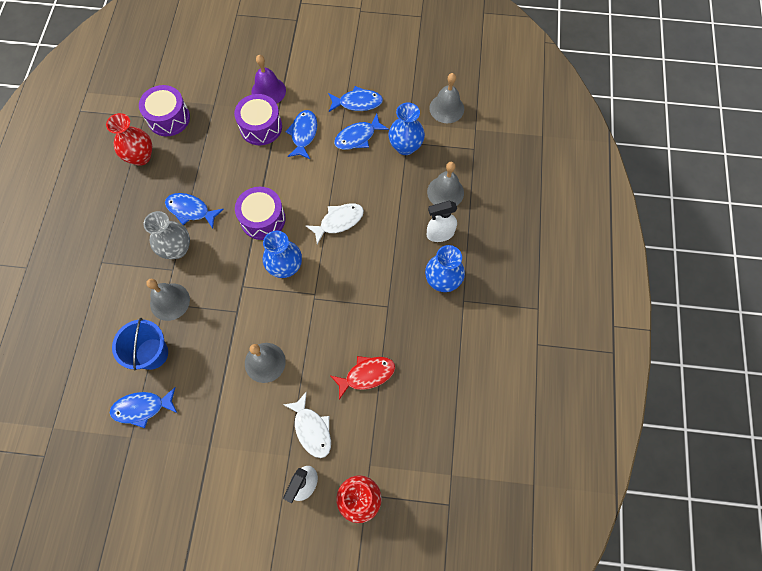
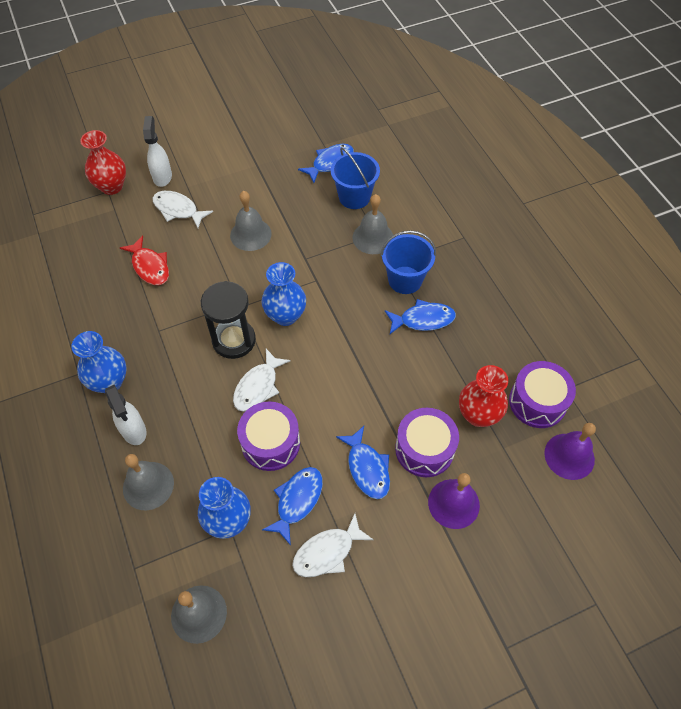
camera: 150 degrees right, 10 degrees down
(141, 157) = (524, 344): red vase -> red vase (478, 415)
(177, 249) = (405, 280): grey vase -> blue bucket
(181, 81) = (569, 456): none -> purple bell
(263, 219) = (342, 348): purple drum -> purple drum (270, 443)
(335, 267) = (234, 340): none -> black hourglass
(357, 103) = (327, 552): blue fish -> white fish
(366, 375) = (150, 266): red fish -> red fish turned 75 degrees counterclockwise
(439, 234) = (134, 430): white spray bottle -> white spray bottle turned 105 degrees clockwise

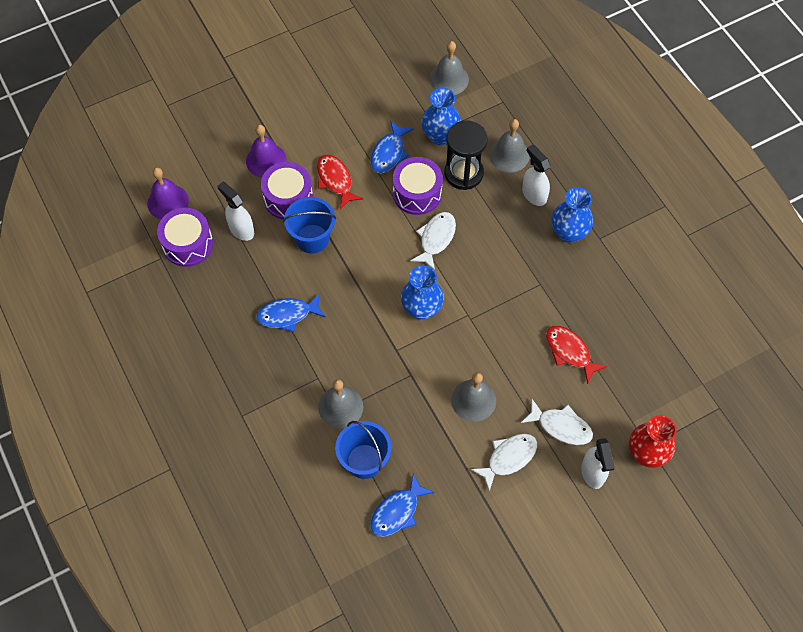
camera: 175 degrees right, 5 degrees up
(234, 340) = (466, 280): black hourglass -> black hourglass (463, 173)
(327, 552) = (362, 121): white fish -> white fish (508, 458)
(367, 468) = (335, 180): blue fish -> red fish
(405, 280) = (305, 357): blue bucket -> blue bucket (312, 239)
(478, 415) = (241, 229): red vase -> white spray bottle

